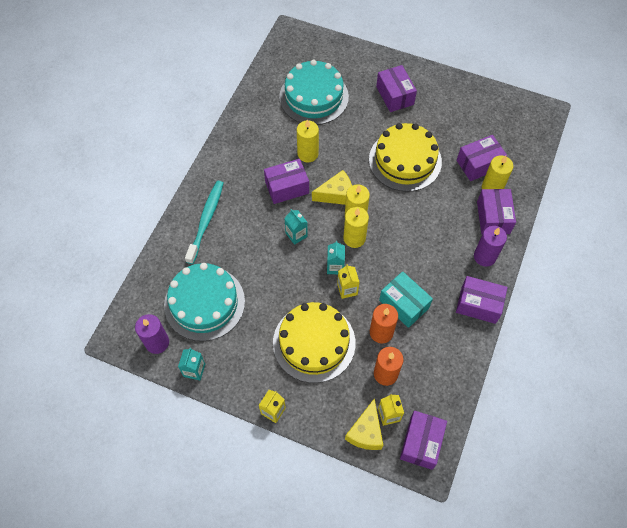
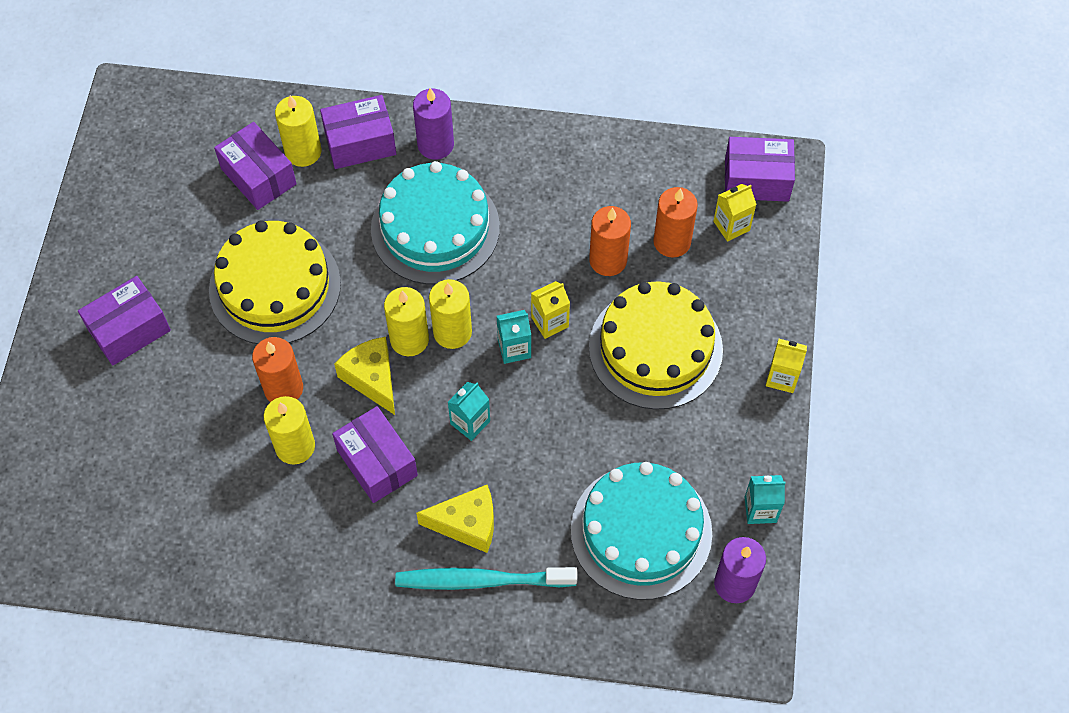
camera: 105 degrees left, 0 degrees up
(314, 97) = (157, 469): turquoise cake -> turquoise cake (435, 228)
(342, 154) = (283, 388): none -> orange candle
(366, 432) = (767, 249): yellow cheese -> yellow cheese (467, 524)
(404, 304) = (551, 239): turquoise box -> none
(478, 304) = (521, 142): purple box -> none

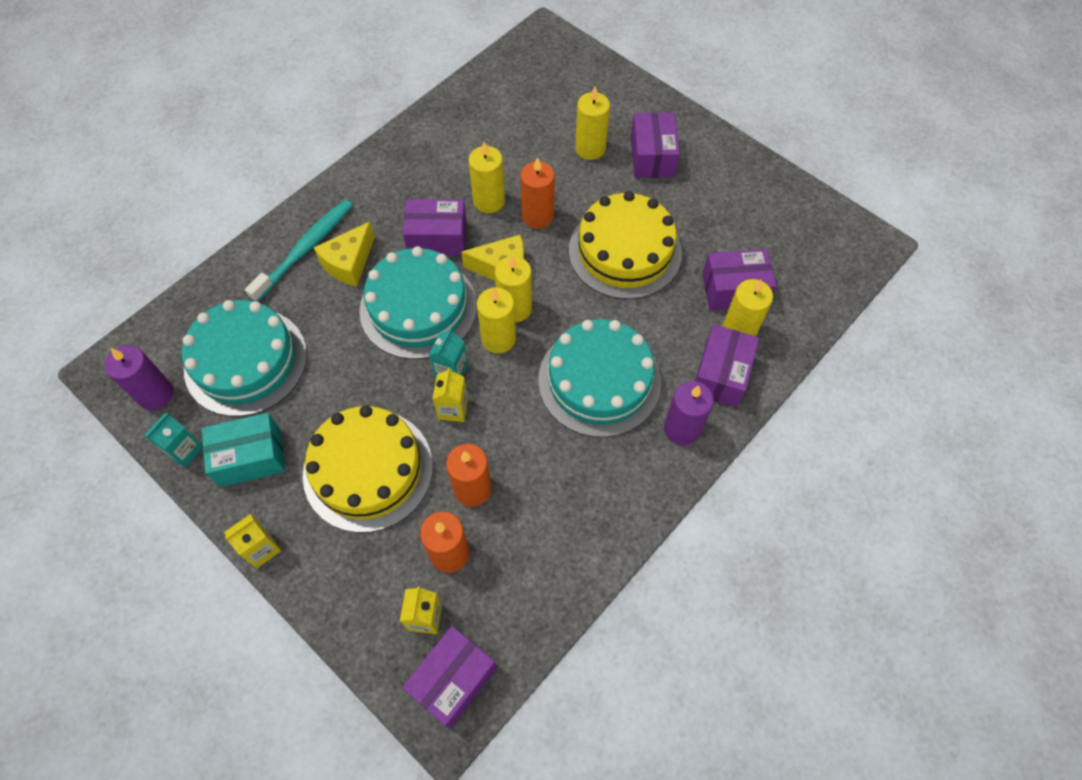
camera: 125 degrees right, 0 degrees up
(155, 395) = (590, 148): none -> yellow candle
(470, 422) = (418, 307): turquoise carton -> turquoise cake
(721, 449) = (250, 457): none -> turquoise box

